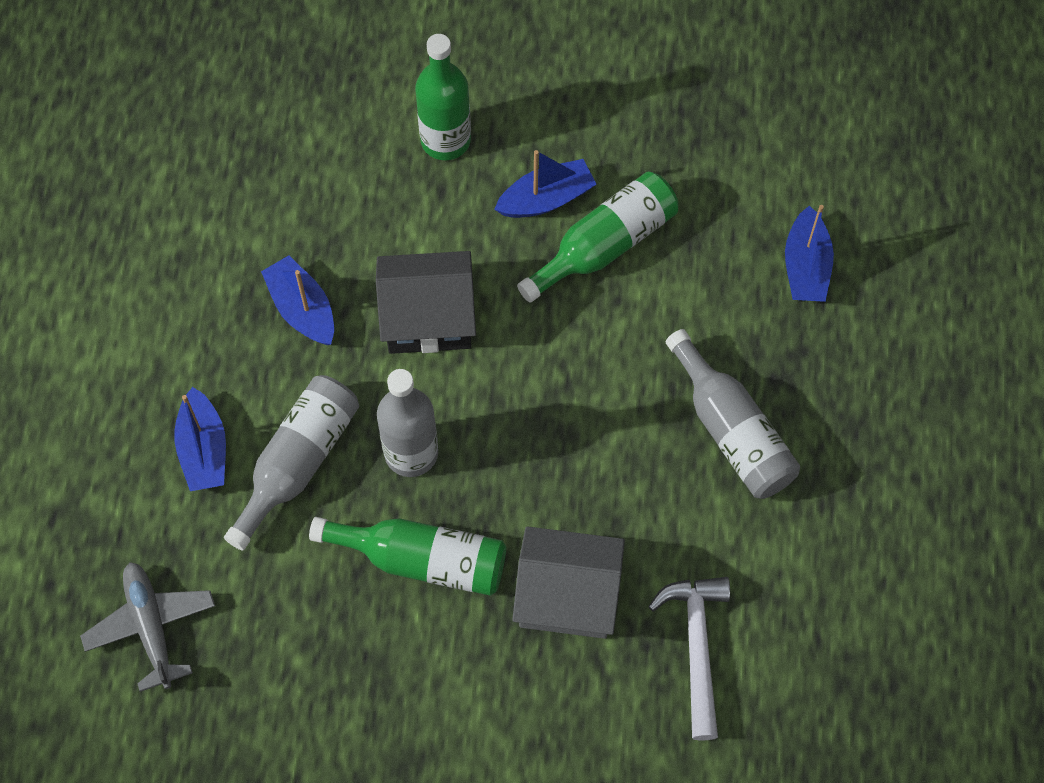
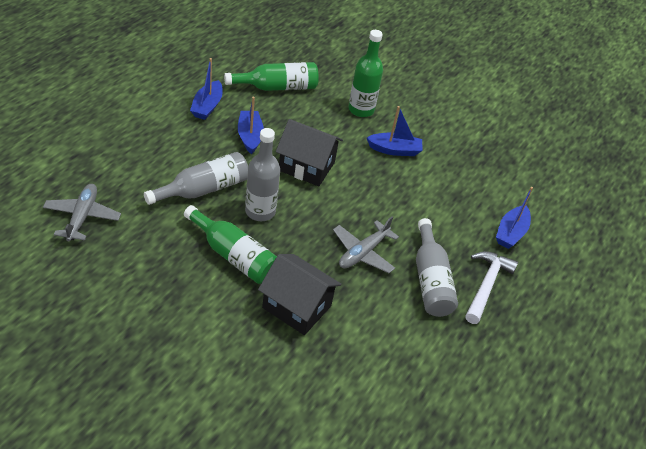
camera: 20 degrees right, 20 degrees down
(203, 449) = (163, 164): blue boat -> blue boat (207, 106)
(567, 596) = (296, 307): grey house -> black house
(605, 245) = (412, 179): green bottle -> green bottle (277, 87)
(608, 439) = (363, 253): none -> grey plane
(696, 647) = (351, 364): white hammer -> white hammer (486, 285)

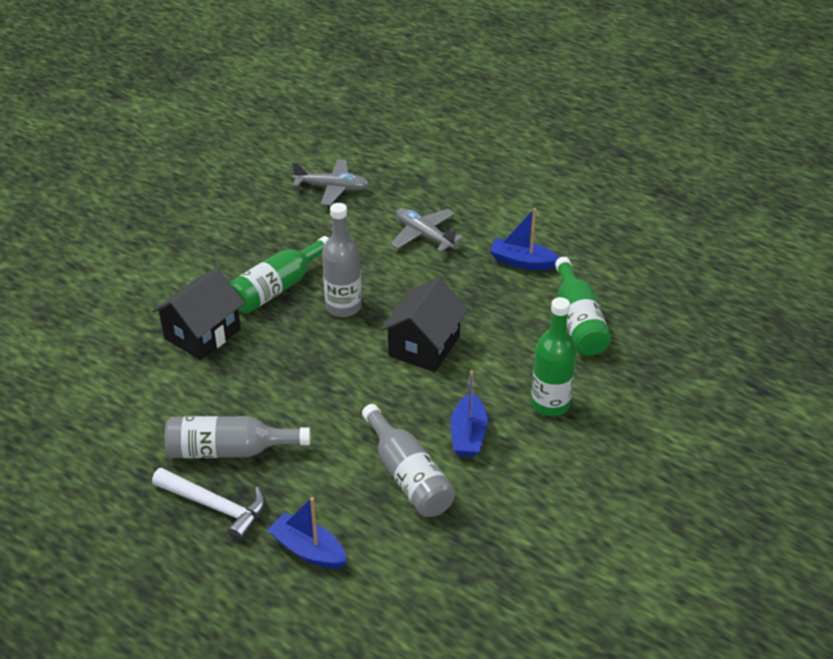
camera: 100 degrees right, 5 degrees down
(203, 189) = (377, 264): grey bottle -> grey bottle (408, 476)
(250, 136) = (472, 298): blue boat -> none
(363, 253) = (277, 391): grey plane -> grey plane (424, 235)

